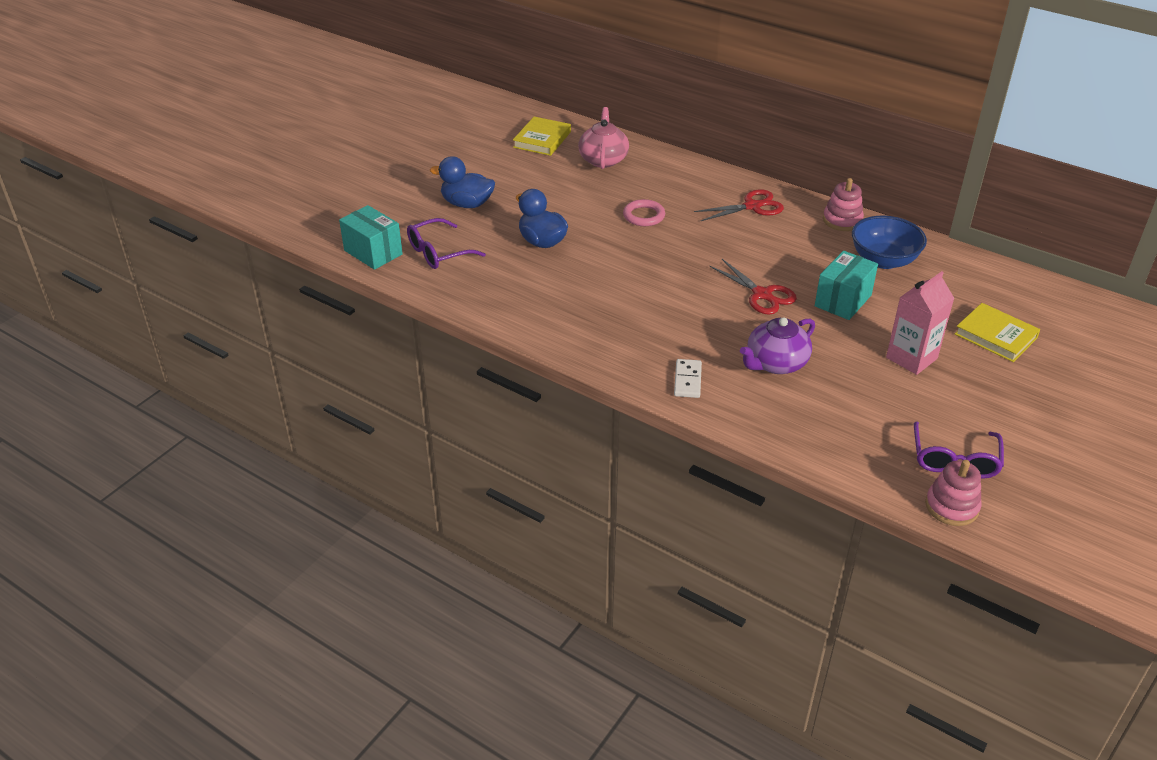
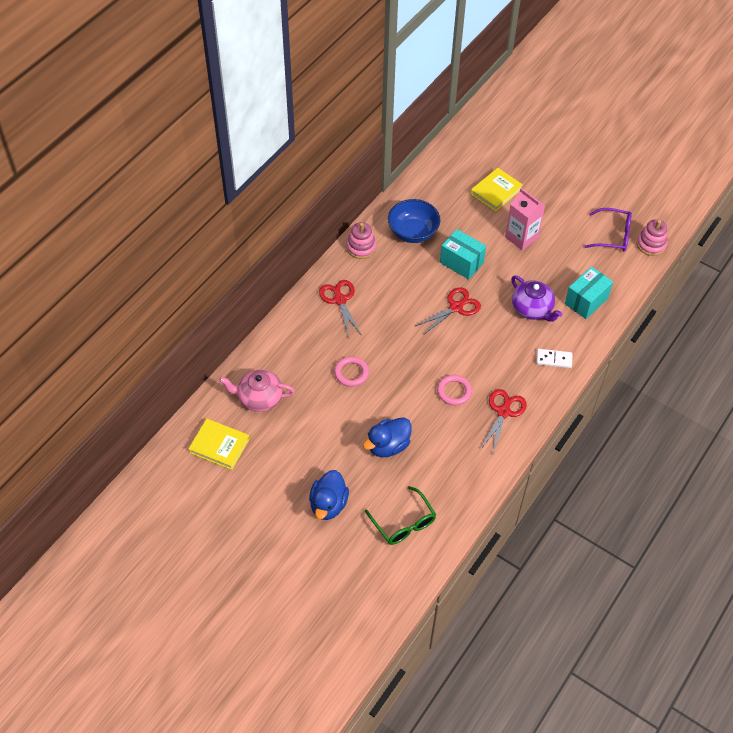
camera: 90 degrees left, 15 degrees up
(373, 252) = (403, 575): turquoise box -> turquoise box (586, 301)
(439, 252) = (403, 522): purple glasses -> green glasses
(594, 331) = (503, 412): none -> red scissors
(624, 291) = (454, 391): none -> pink ring

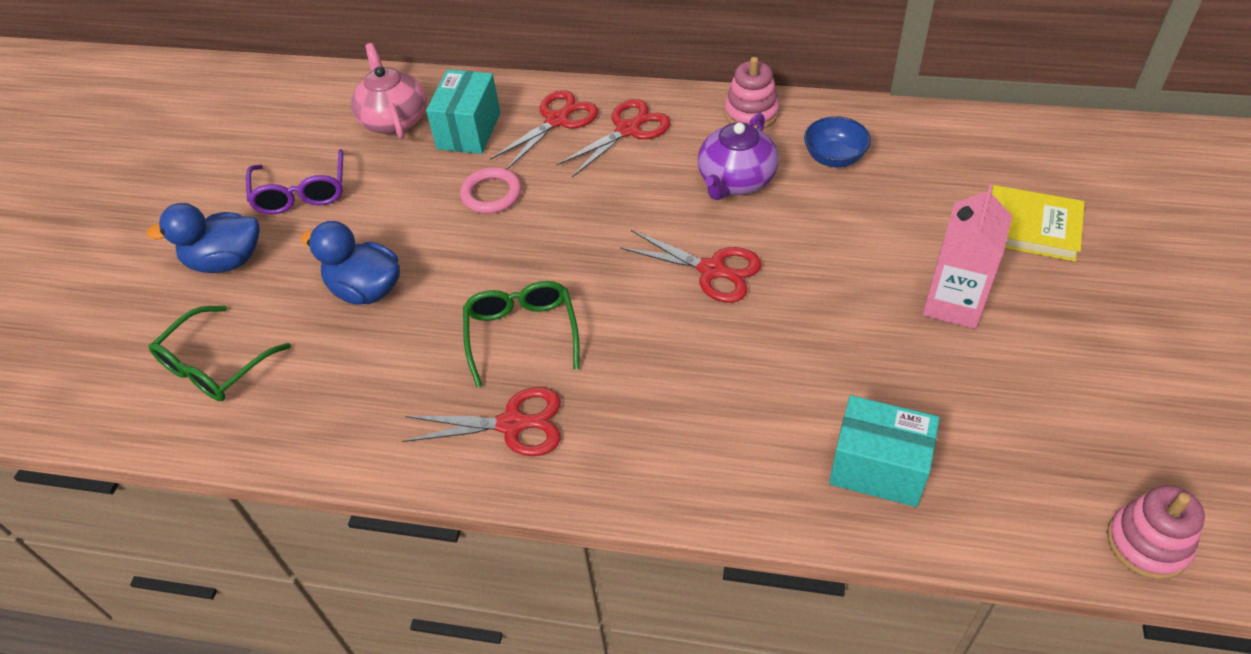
camera: 70 degrees right, 5 degrees down
(219, 446) = (294, 114): yellow book -> none
(312, 326) = (557, 120): none -> red scissors
(413, 232) = (834, 158): blue bowl -> blue bowl, size x0.65
(454, 391) = (522, 334): pink ring -> green glasses
(461, 263) = (819, 241): turquoise box -> turquoise box (469, 131)
(532, 309) = (789, 382): purple teapot -> purple teapot (736, 181)
(554, 359) = (686, 463): white domino -> none
(612, 235) = (1102, 456): purple glasses -> purple glasses (301, 192)

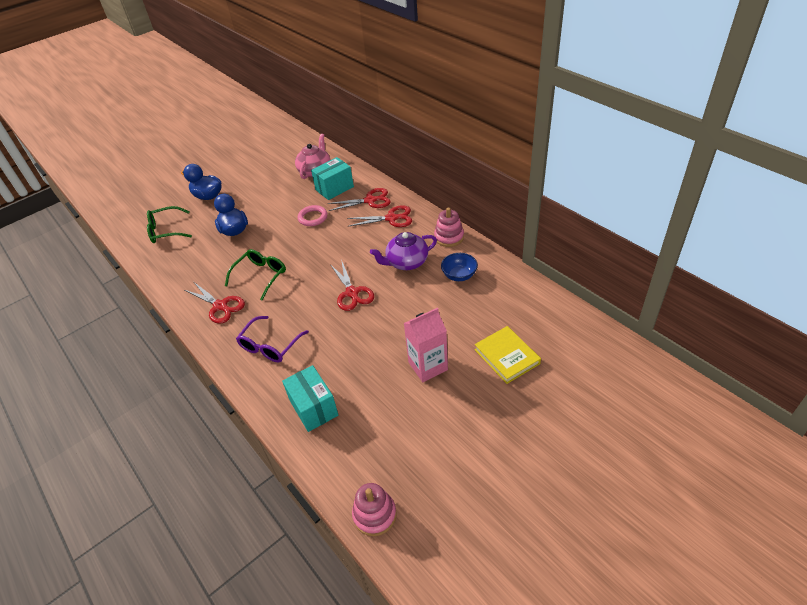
camera: 40 degrees right, 5 degrees down
(301, 192) = (255, 183): purple glasses -> purple glasses (270, 345)

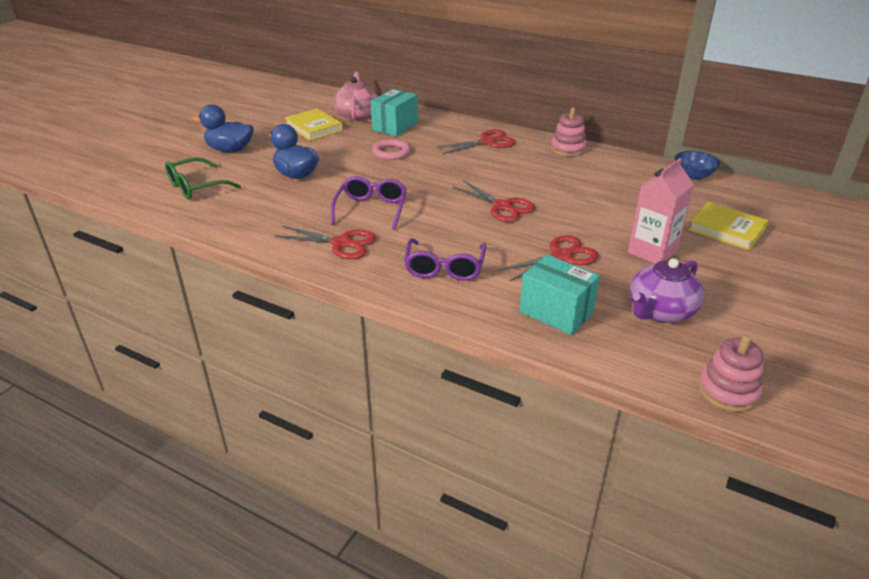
camera: 25 degrees left, 10 degrees down
(260, 276) = (371, 209): green glasses -> purple glasses
(277, 181) = (314, 128): none -> yellow book
(370, 200) = (448, 131): red scissors -> red scissors (561, 256)
(406, 262) = (541, 174): purple teapot -> purple teapot (660, 311)
(459, 275) = (610, 176): blue bowl -> blue bowl (693, 176)

